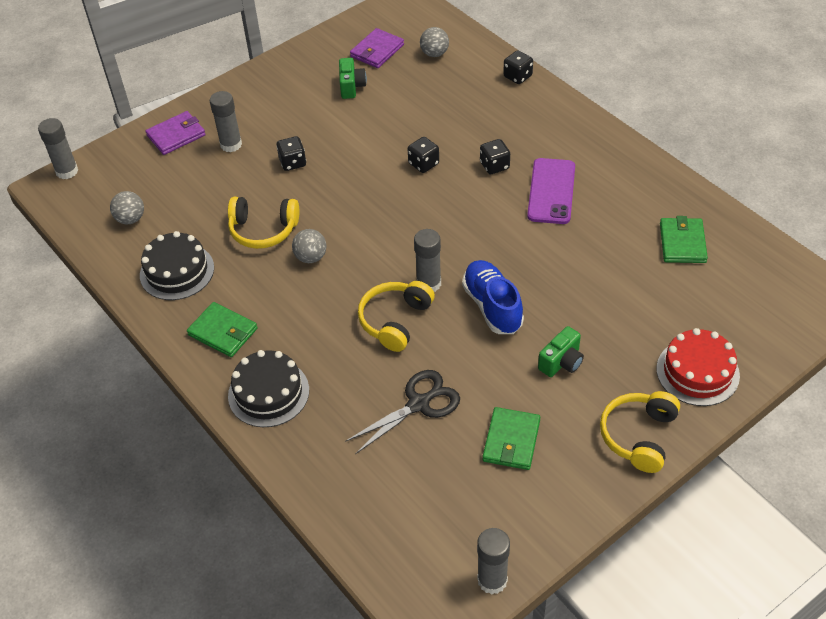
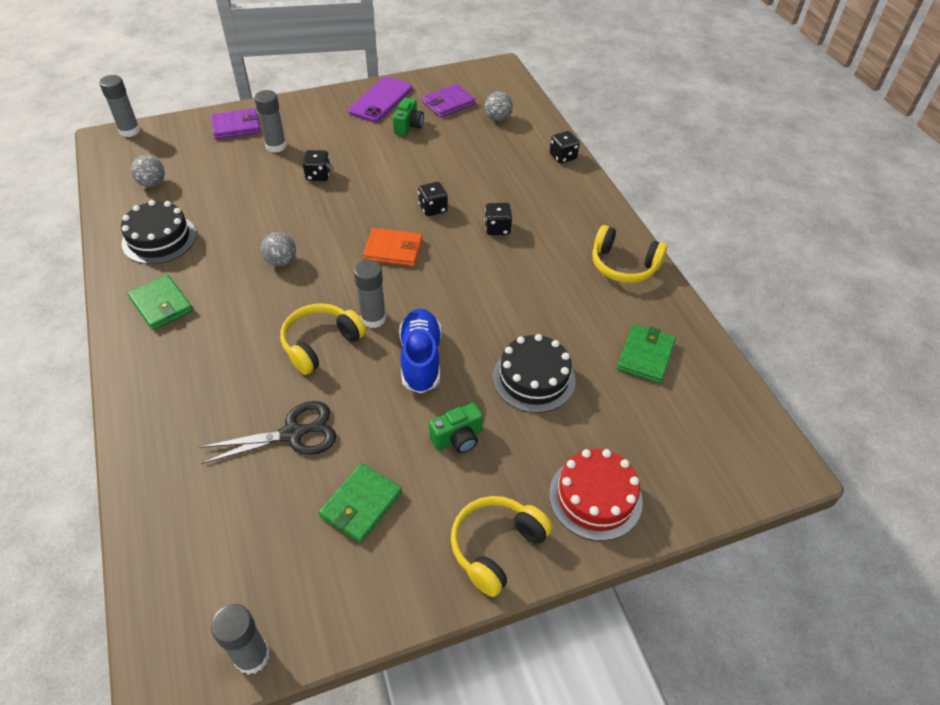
camera: 15 degrees right, 0 degrees up
(263, 230) = (255, 225): yellow headphones -> yellow headphones (623, 265)
(268, 393) = (163, 375): black cake -> black cake (534, 378)
(410, 214) = (393, 250): none -> orange wallet
(551, 191) = (539, 267): purple phone -> purple phone (381, 100)

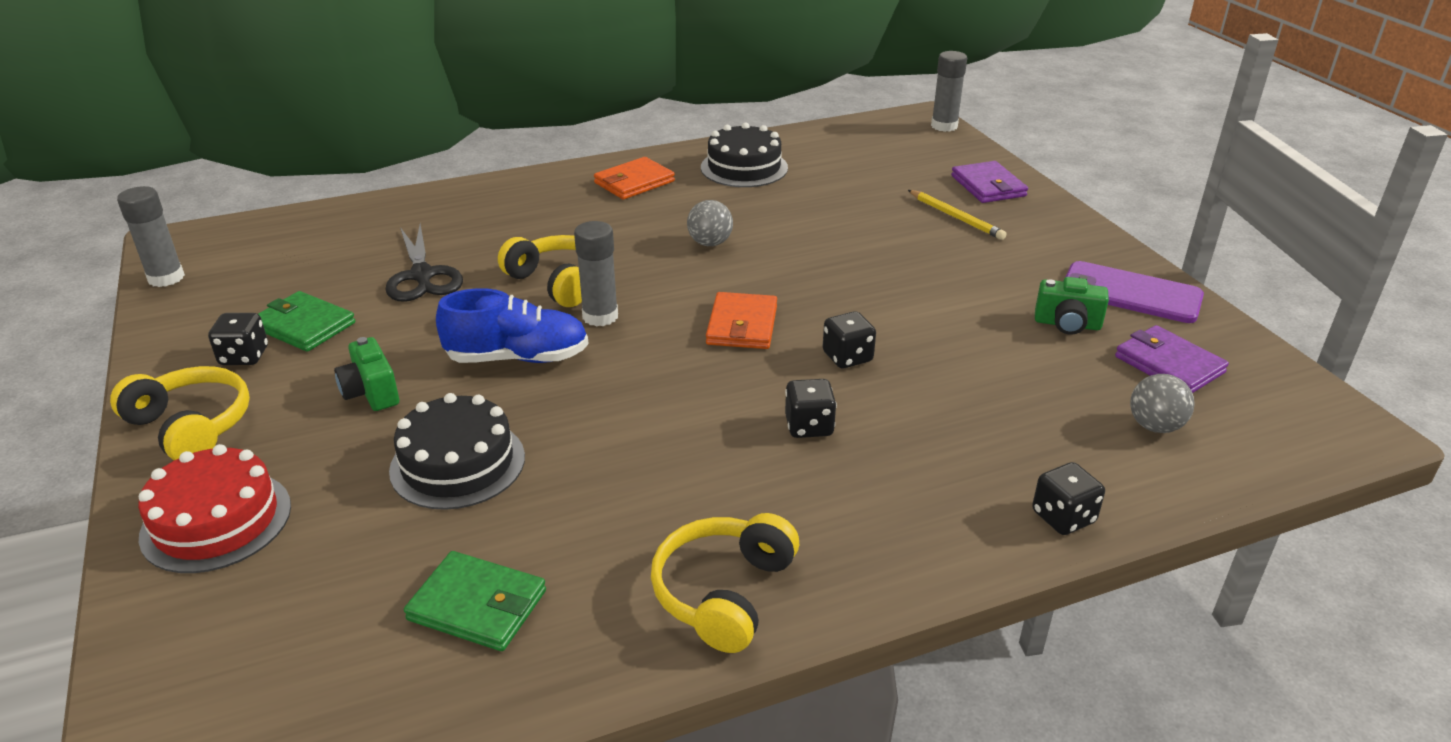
camera: 90 degrees right, 15 degrees down
(152, 183) = (845, 151): grey ball -> none
(161, 304) = (634, 182): green wallet -> orange wallet
(276, 146) = (956, 217): grey glue stick -> yellow pencil
(318, 175) = (899, 254): black dice -> black dice (244, 356)

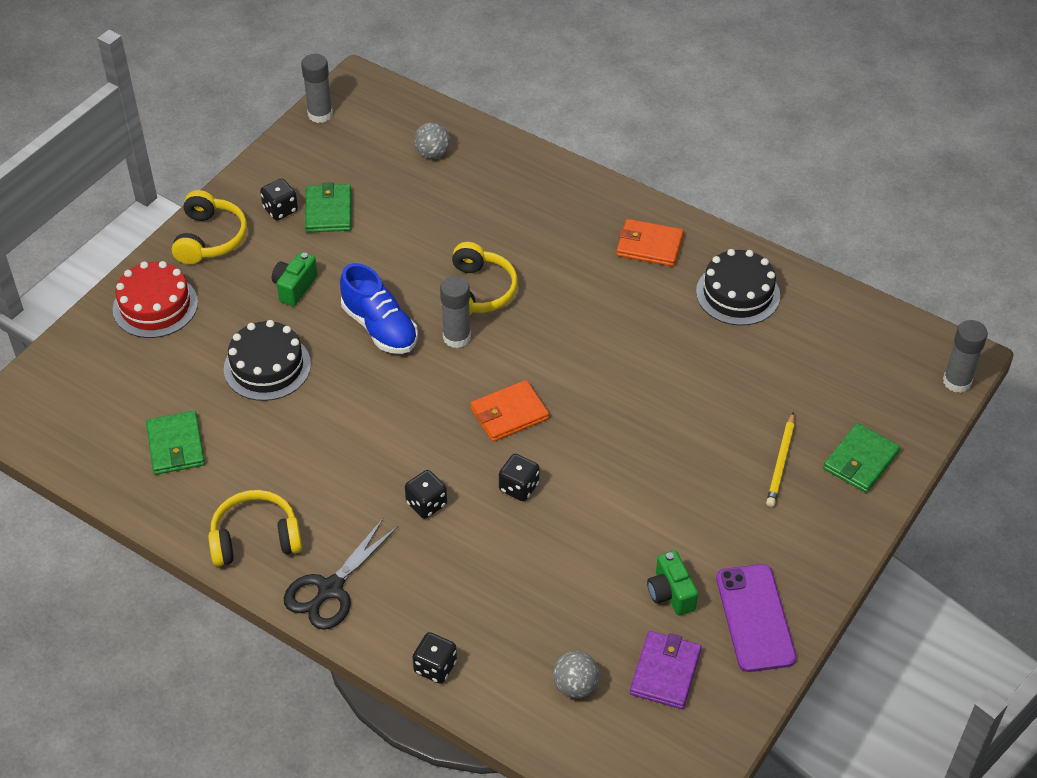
camera: 55 degrees right, 15 degrees up
(422, 275) = (425, 222): black scissors -> black scissors (330, 589)
(710, 243) = (600, 339): grey ball -> grey ball (432, 153)
(988, 186) = (860, 460): purple wallet -> green wallet

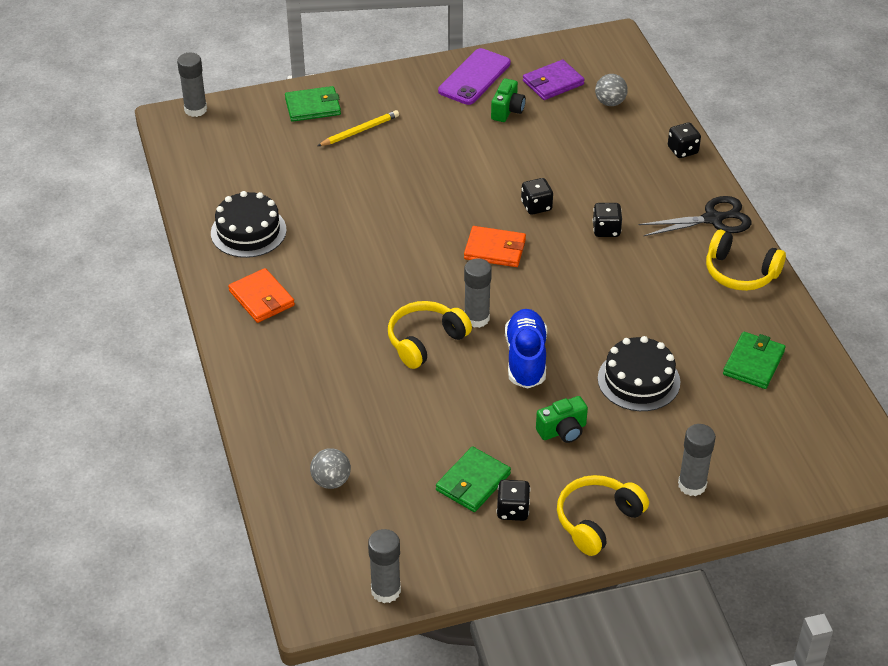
camera: 140 degrees left, 5 degrees down
(155, 306) = (692, 485): red cake -> grey glue stick

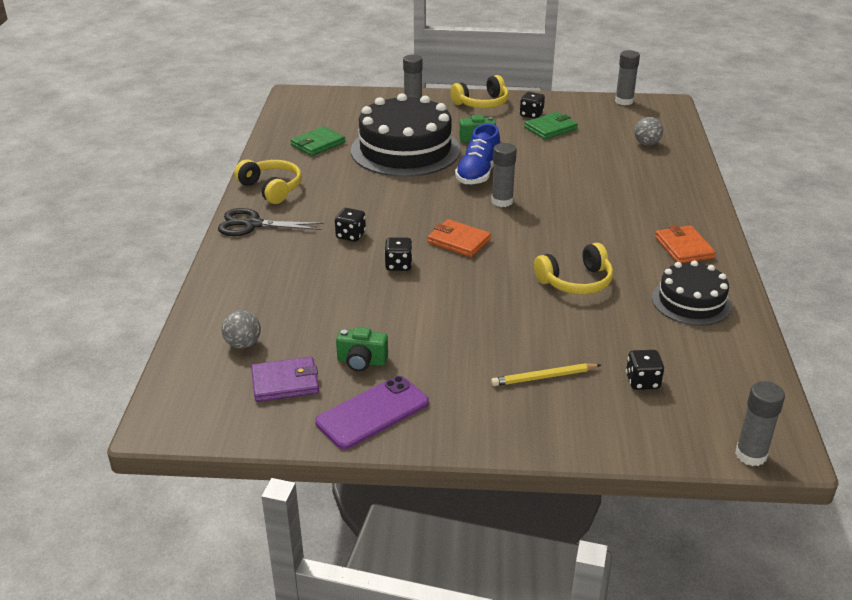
camera: 160 degrees left, 10 degrees down
(313, 107) = (592, 422): green wallet -> none
(425, 341) = (550, 196): yellow headphones -> yellow headphones (576, 282)
(507, 110) = (361, 361): green camera -> green camera turned 120 degrees counterclockwise
(638, 380) = (405, 150): black cake -> black cake, size x1.78
(682, 150) = (219, 281): black dice -> black dice (642, 381)

